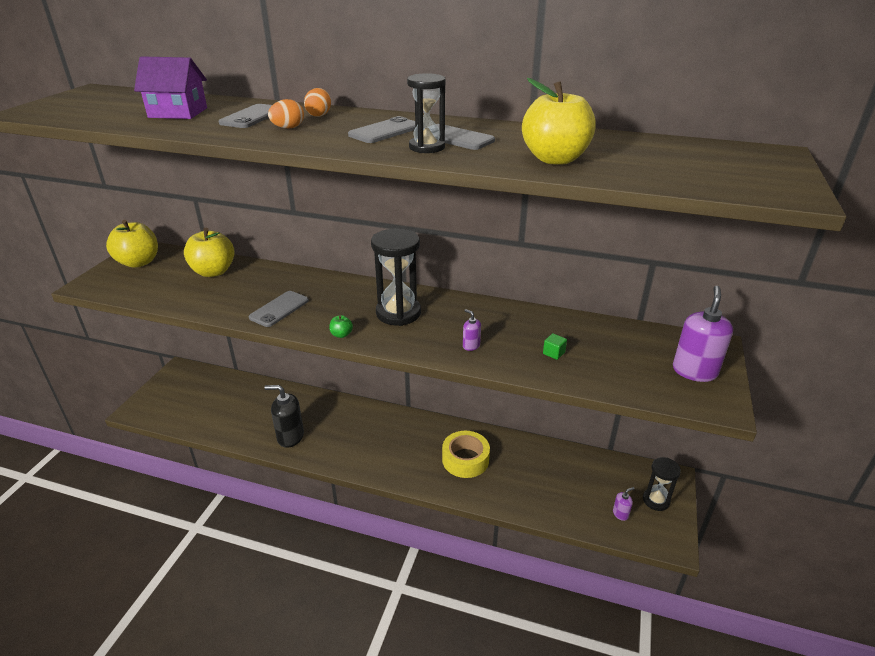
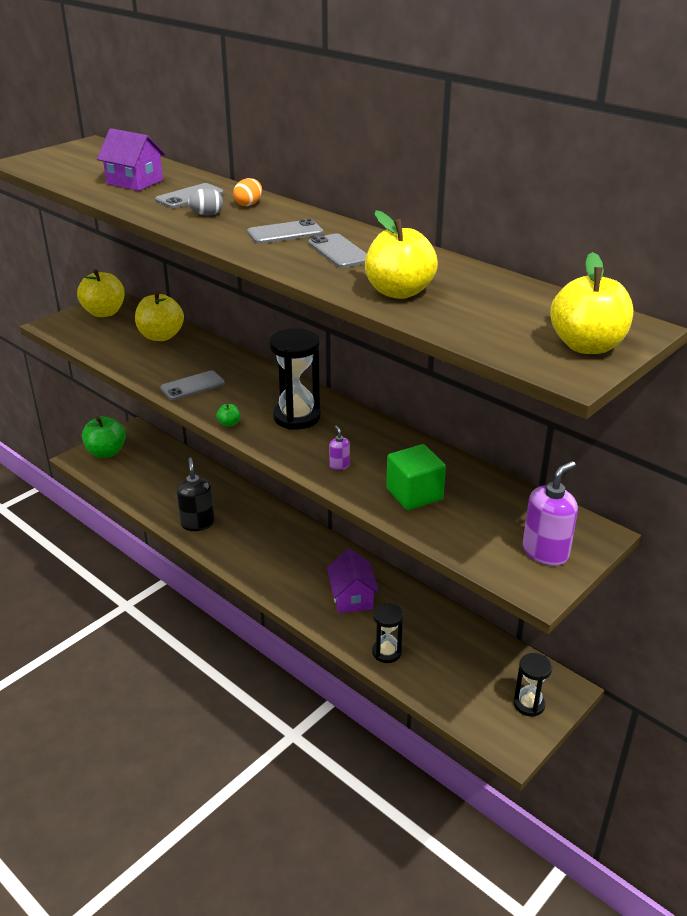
camera: 25 degrees right, 0 degrees up
(162, 397) = (106, 452): none -> green apple
(288, 128) = (207, 214): orange egg -> grey egg
(290, 437) = (197, 523): black soap dispenser -> black soap dispenser turned 45 degrees clockwise
(427, 147) = (300, 257): black hourglass -> black hourglass (386, 652)
(465, 459) = (352, 598): yellow tape -> purple house
(554, 353) = (414, 494): green cube -> green cube, size x2.35
(620, 514) = (478, 702): purple soap dispenser -> none
(765, 171) = (587, 346): none -> yellow apple

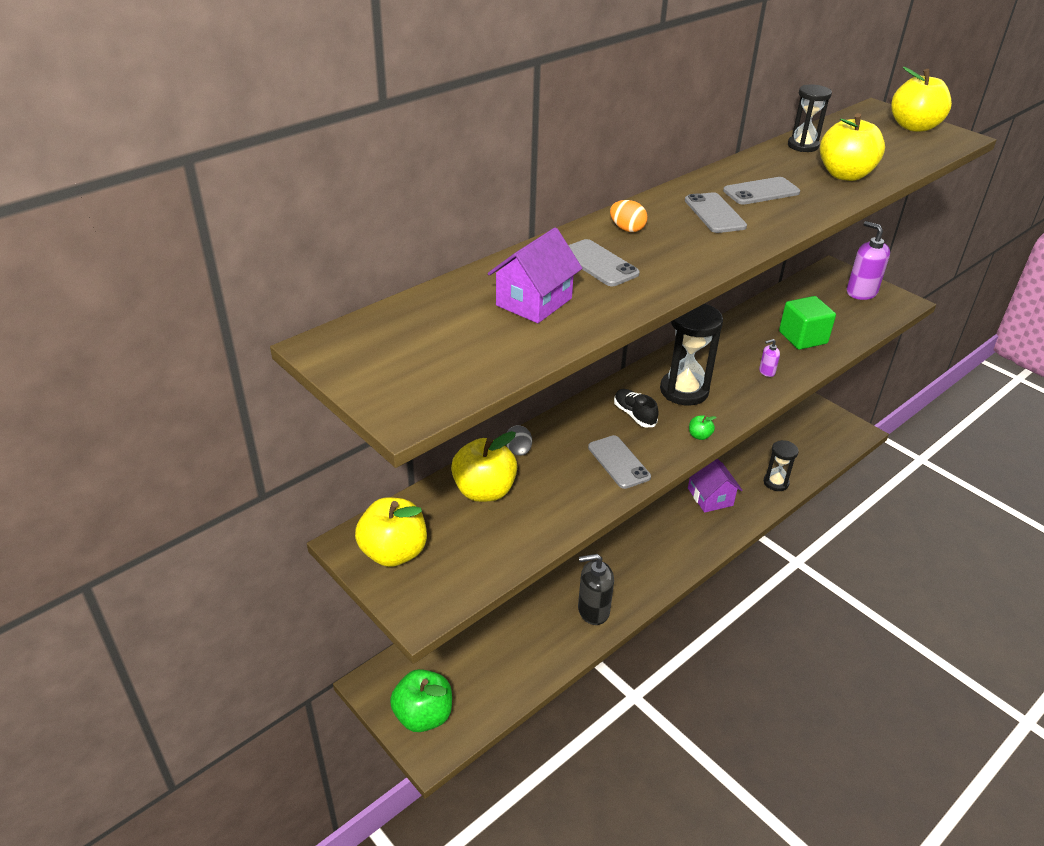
camera: 85 degrees left, 5 degrees up
(207, 214) = (661, 253): grey egg -> grey egg (518, 451)
(256, 392) = (634, 415): none -> black shoe
(352, 598) = (710, 497): purple house -> purple house turned 75 degrees clockwise
(529, 704) = (817, 417): black hourglass -> black hourglass (803, 146)

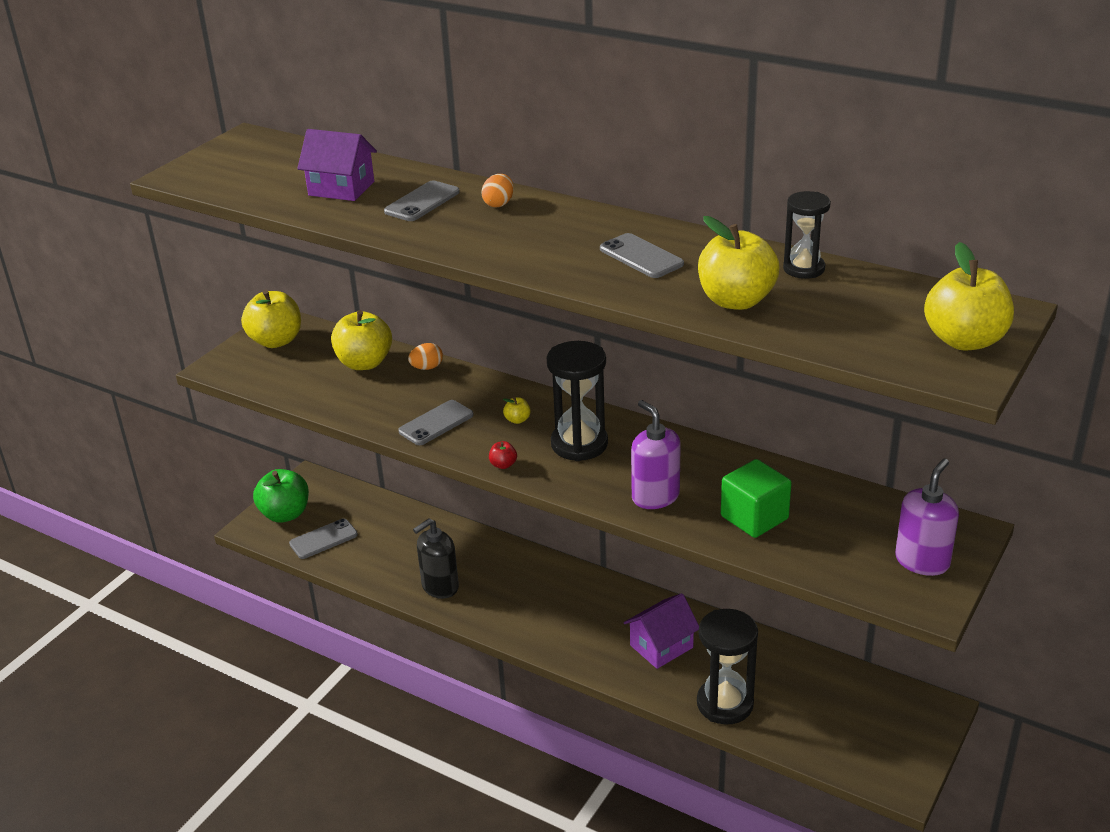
camera: 75 degrees right, 5 degrees down
(518, 451) = (427, 368): grey egg -> orange egg
(593, 610) = (440, 587): black soap dispenser -> black soap dispenser turned 105 degrees counterclockwise
(634, 415) = (517, 420): black shoe -> yellow apple
(699, 436) = (503, 465): green apple -> red apple
(714, 213) = (565, 239): grey phone -> grey phone (323, 539)
(766, 372) = (655, 496): purple soap dispenser -> purple soap dispenser, size x2.10
(776, 483) = (725, 704): black hourglass -> black hourglass, size x1.62

